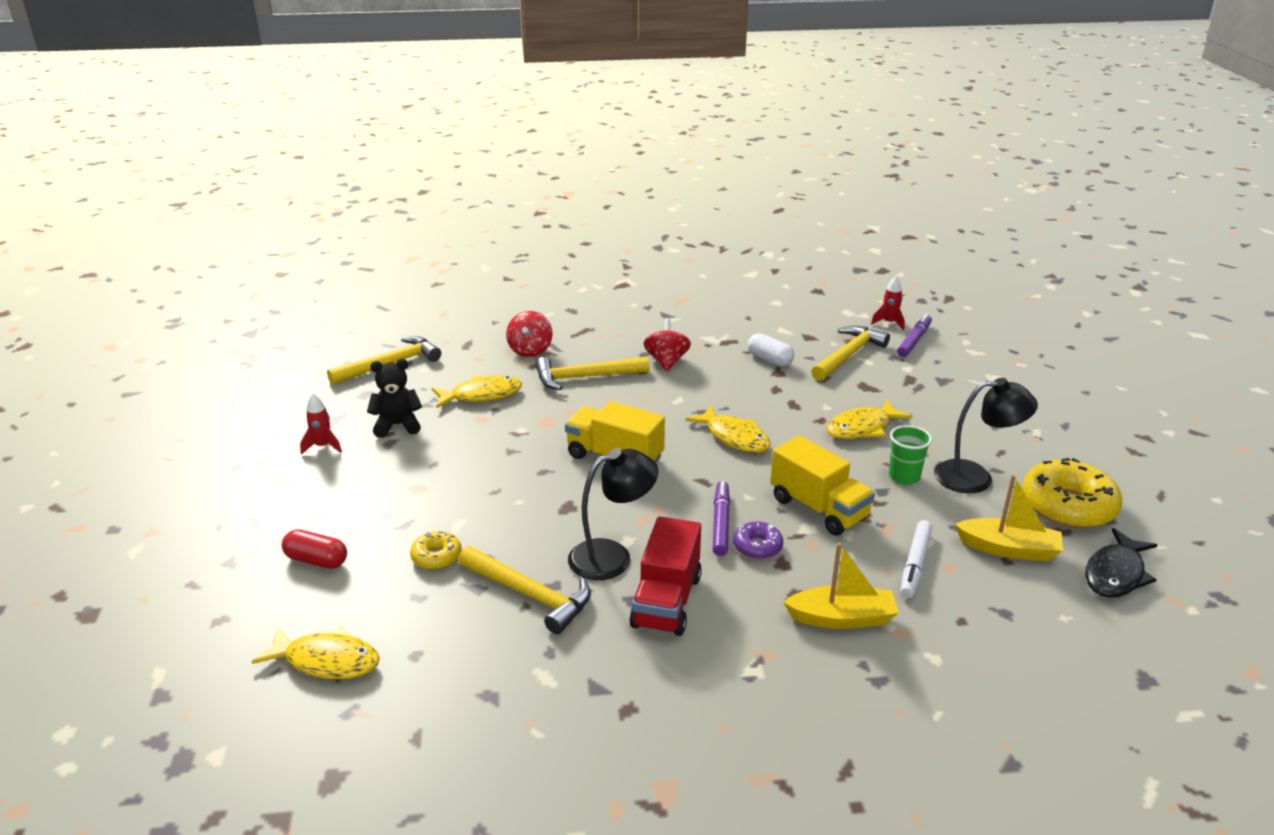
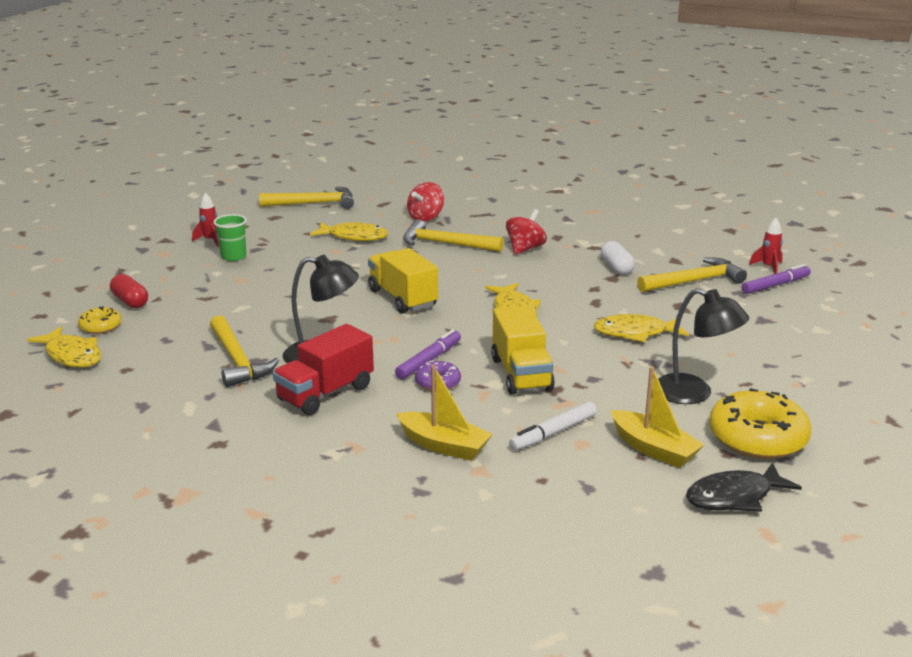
camera: 30 degrees right, 5 degrees down
(397, 425) = (273, 240): black teddy bear -> none
(436, 557) = (205, 321): yellow donut -> yellow donut (100, 326)
(904, 477) = (627, 375): green cup -> green cup (233, 256)

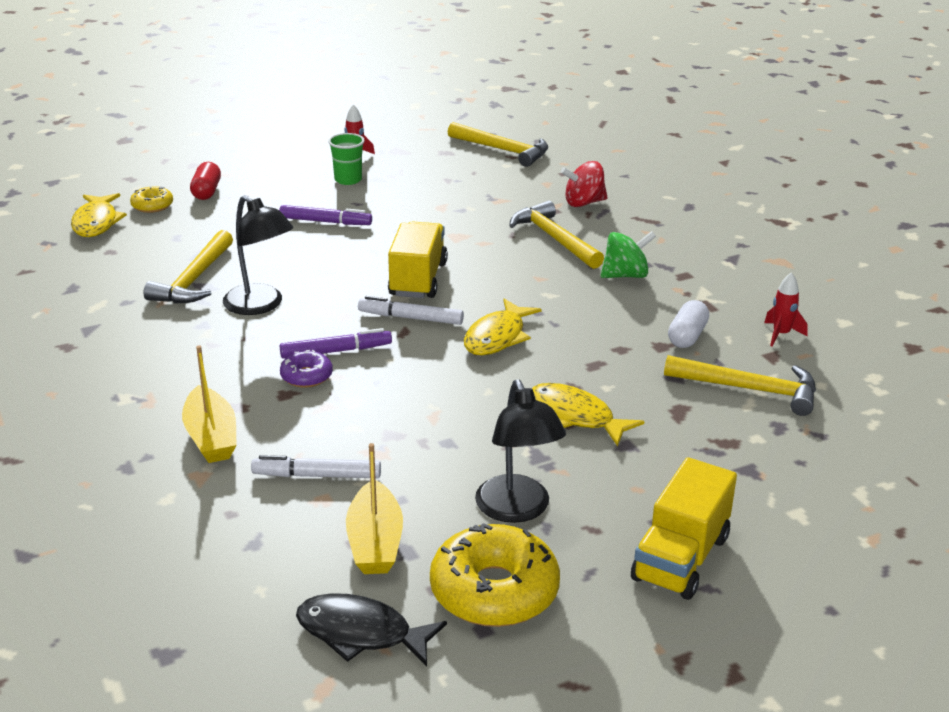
camera: 40 degrees right, 5 degrees up
(325, 393) = (206, 341): red truck -> none
(354, 237) = (481, 198): yellow fish -> none
(440, 322) = (410, 318): none -> white marker
(521, 374) = (390, 404): yellow truck -> yellow truck (680, 558)
(525, 249) = (625, 275): red spinning top -> green spinning top
(768, 267) = (876, 413): red rocket -> red rocket (781, 334)
(775, 285) = (843, 438): purple marker -> purple marker (325, 222)

